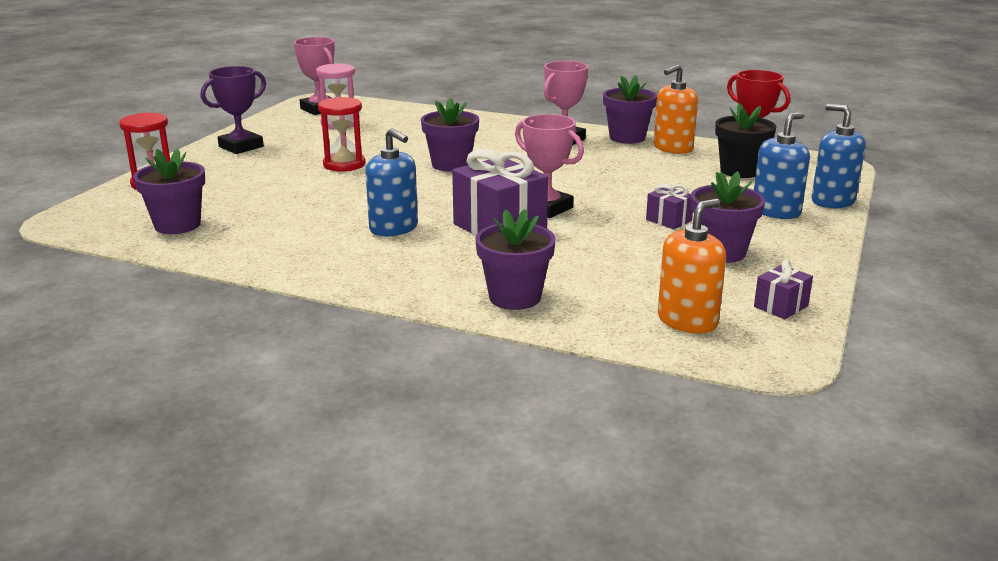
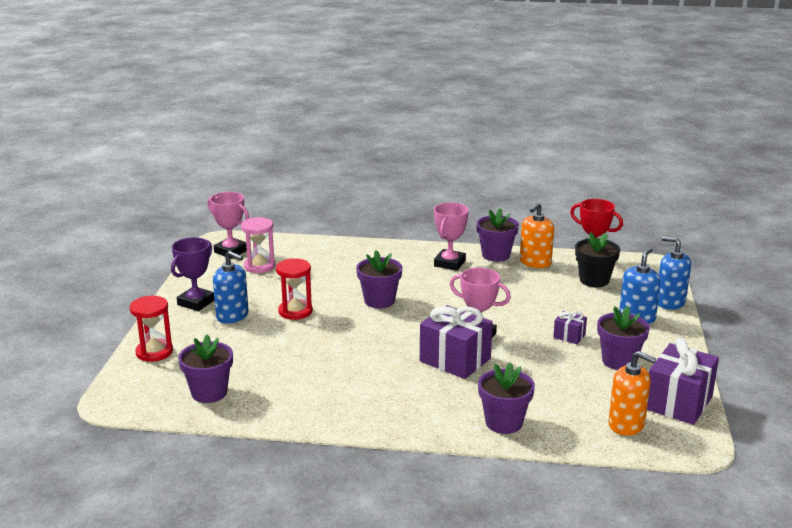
camera: 15 degrees left, 0 degrees up
(394, 228) = (378, 372): blue soap dispenser -> blue soap dispenser (232, 316)
(687, 321) = (626, 424): orange soap dispenser -> orange soap dispenser turned 90 degrees clockwise
(781, 306) = (678, 403): purple gift -> purple gift, size x2.05

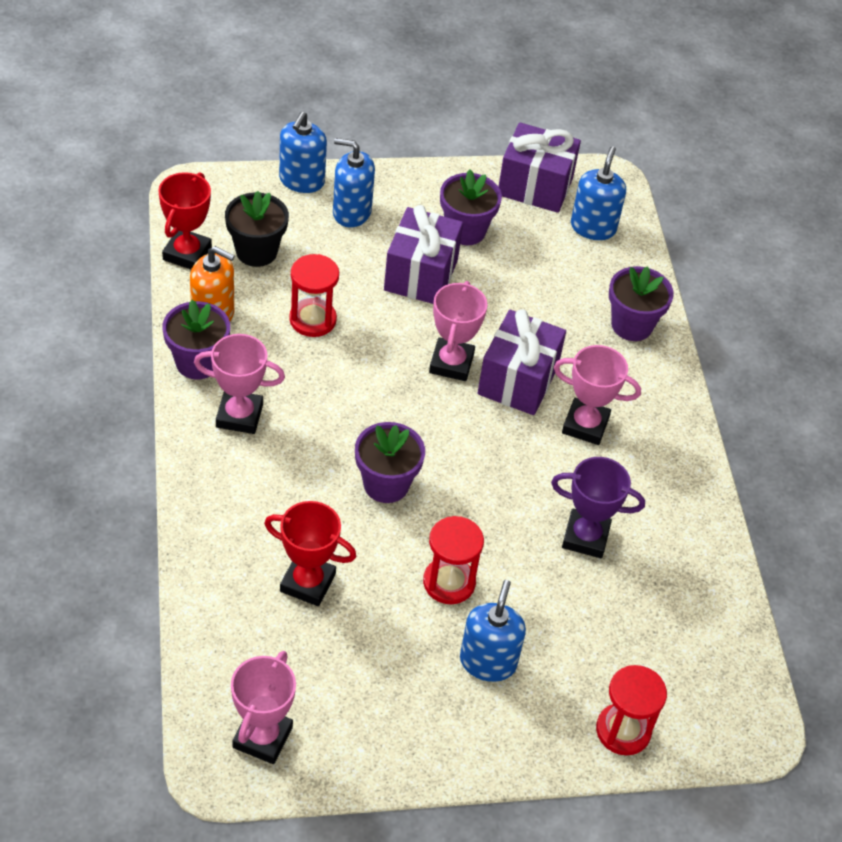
camera: 110 degrees left, 25 degrees up
(196, 302) = (462, 727): purple trophy -> purple trophy (585, 537)
(209, 393) = (692, 626): purple flower pot -> none
(259, 266) = (311, 674): pink hourglass -> none
(319, 271) = (307, 583): none -> red trophy
(403, 381) = (585, 425): none -> pink trophy
(527, 292) = (312, 319): none -> red hourglass
(569, 336) = (421, 275): purple gift -> purple gift, size x2.05
(626, 424) = (593, 227): orange soap dispenser -> blue soap dispenser

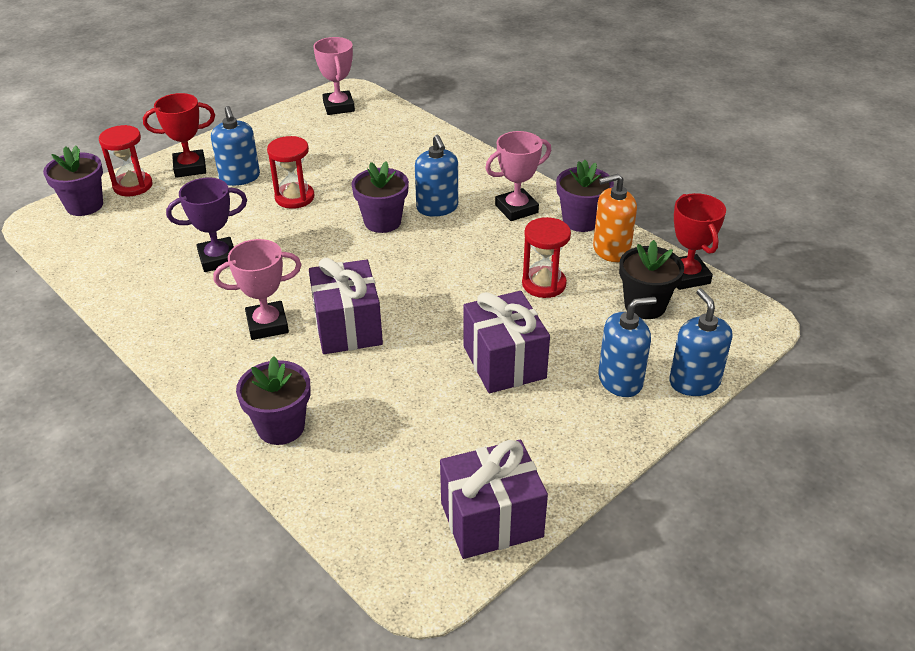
camera: 150 degrees right, 10 degrees down
(307, 583) = (380, 161): red trophy -> red trophy (190, 168)
(451, 363) = (411, 311): pink trophy -> none
(465, 230) = (509, 425): purple flower pot -> purple flower pot (84, 205)
(593, 227) = (392, 509): blue soap dispenser -> blue soap dispenser (437, 207)

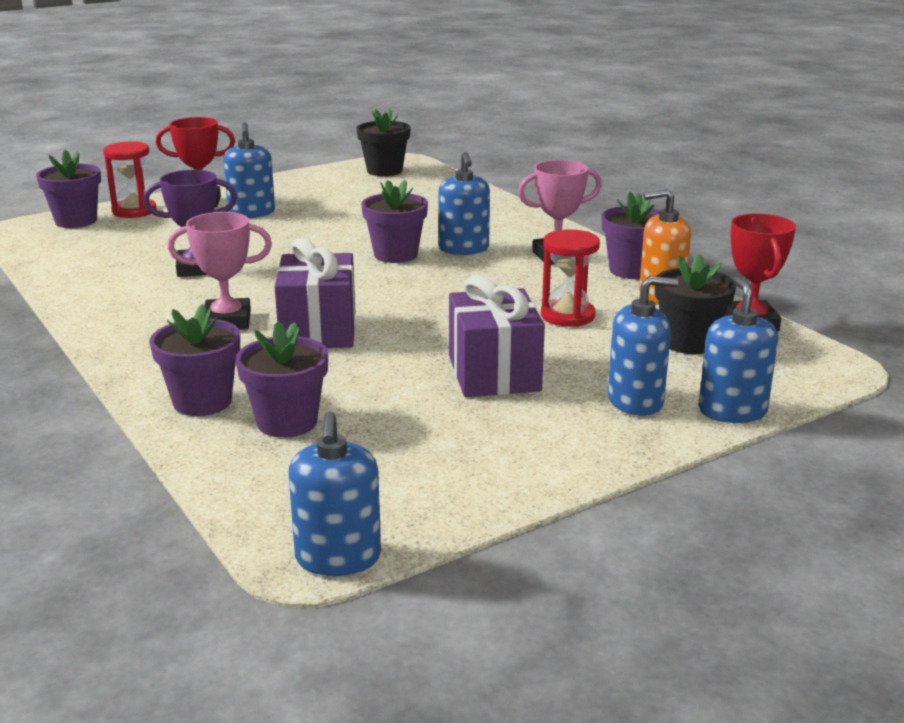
camera: 10 degrees right, 15 degrees down
(294, 197) = (304, 231): red hourglass -> none
(339, 107) = (384, 171): pink trophy -> black flower pot
(357, 442) = (287, 422): none -> purple flower pot
(444, 586) = (338, 558): none -> blue soap dispenser
(491, 519) = (423, 505): purple gift -> none

